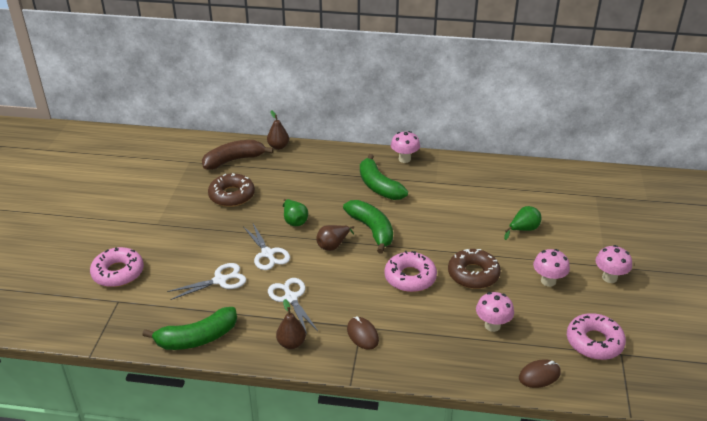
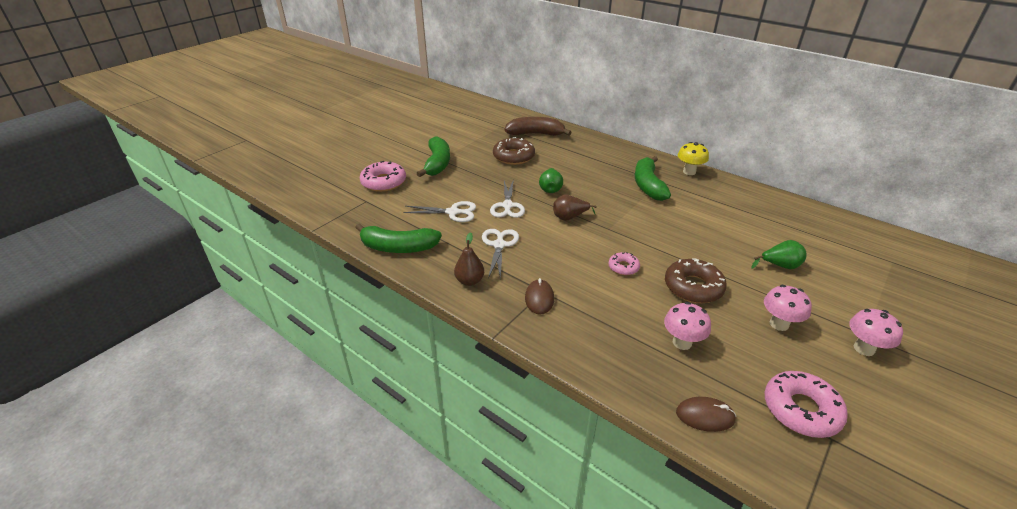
camera: 30 degrees right, 0 degrees up
(278, 146) = (580, 134): brown pear -> none
(371, 230) = (615, 217): green banana -> green banana (437, 163)
(404, 159) = (689, 172): pink mushroom -> yellow mushroom
(410, 277) = (623, 267): pink donut -> pink donut, size x0.55

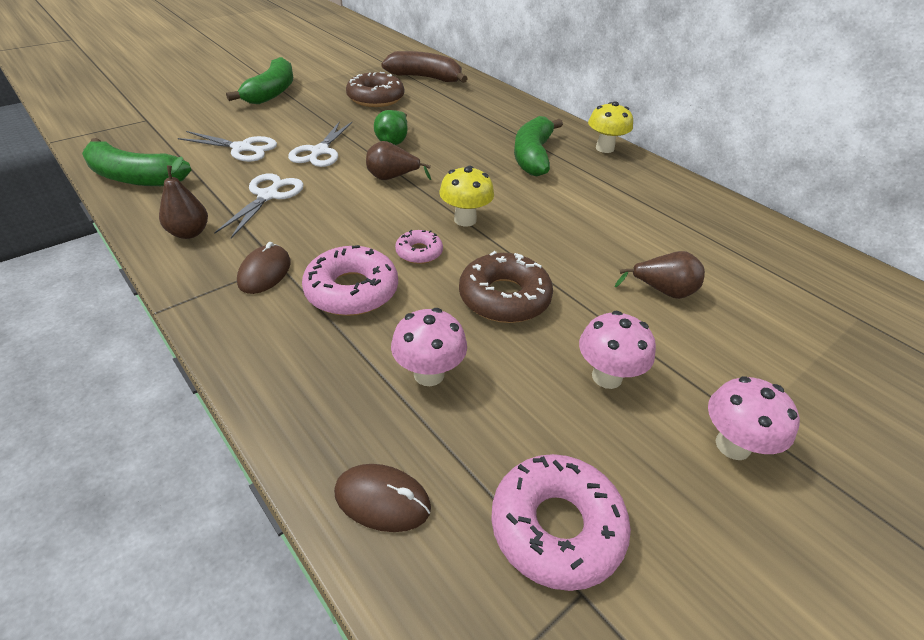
camera: 10 degrees right, 5 degrees up
(384, 182) = (187, 103): pink donut -> pink donut (352, 290)
(636, 239) = (465, 220): none -> yellow mushroom
(779, 266) = (662, 291): green pear -> brown pear

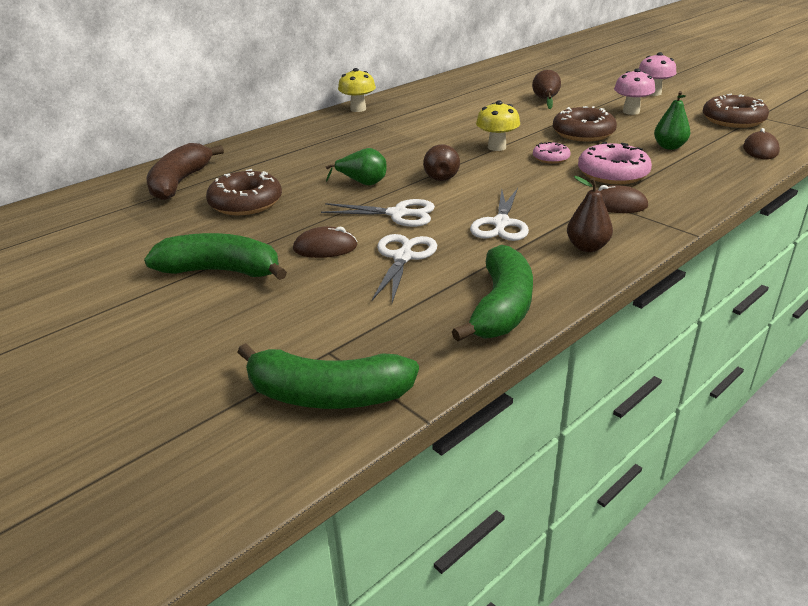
camera: 90 degrees left, 10 degrees down
(268, 196) = (501, 224): white scissors -> white scissors turned 90 degrees counterclockwise
(280, 122) = (325, 247): none -> brown mouse
(429, 374) = (669, 147): pink mushroom -> green pear
(533, 156) = (380, 130): green banana -> green banana (327, 395)
(556, 527) = (733, 120): pink donut -> brown donut

